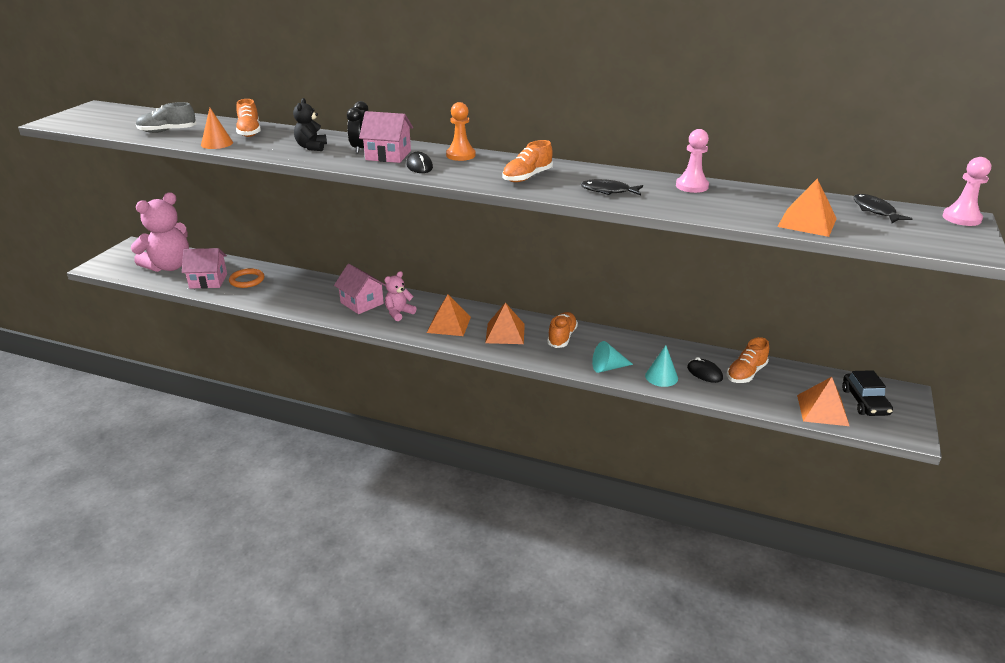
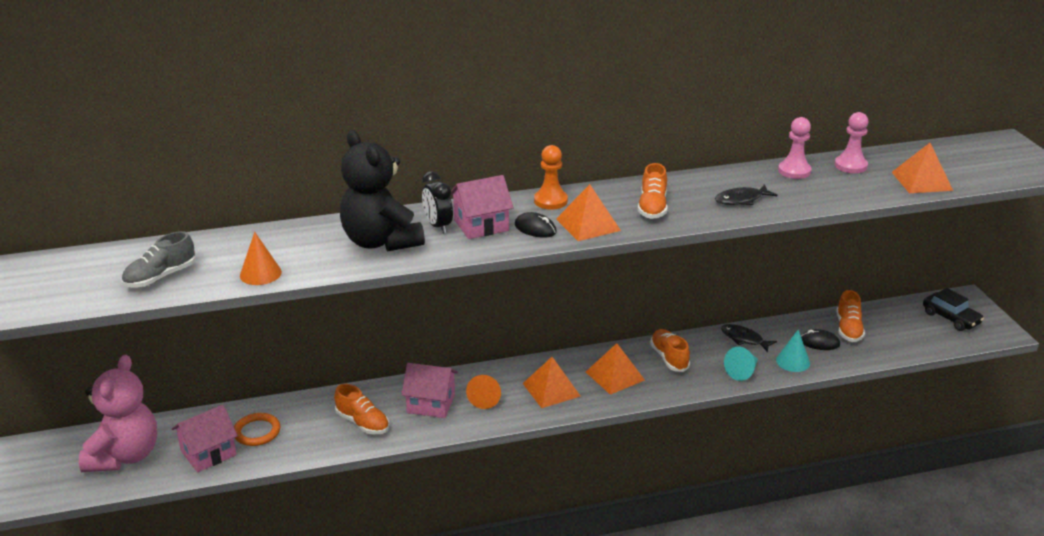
camera: 35 degrees left, 0 degrees up
(249, 132) = (268, 244): orange shoe -> orange shoe (362, 423)
(311, 147) = (381, 242): black teddy bear -> black teddy bear, size x1.99
(399, 313) = (485, 398): pink teddy bear -> orange cone
(822, 410) = (933, 338): orange pyramid -> orange pyramid (588, 224)
(875, 211) = (947, 152): black fish -> black fish (744, 339)
(961, 218) = (1004, 141): pink pawn -> pink pawn (850, 166)

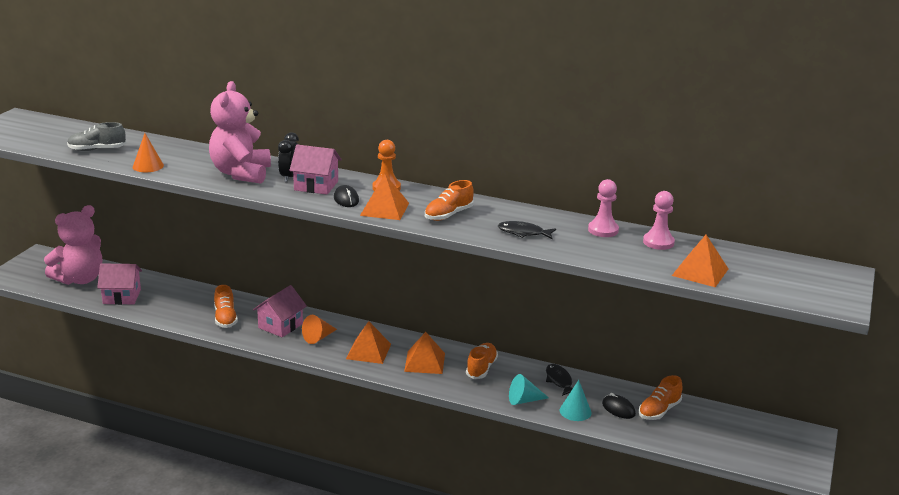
camera: 35 degrees right, 5 degrees down
(257, 432) = (162, 297): orange ring -> none
(381, 242) = (241, 173): black teddy bear -> pink teddy bear
(431, 403) = (280, 326): pink house -> pink house turned 75 degrees clockwise
(951, 318) = (769, 442): black car -> none

